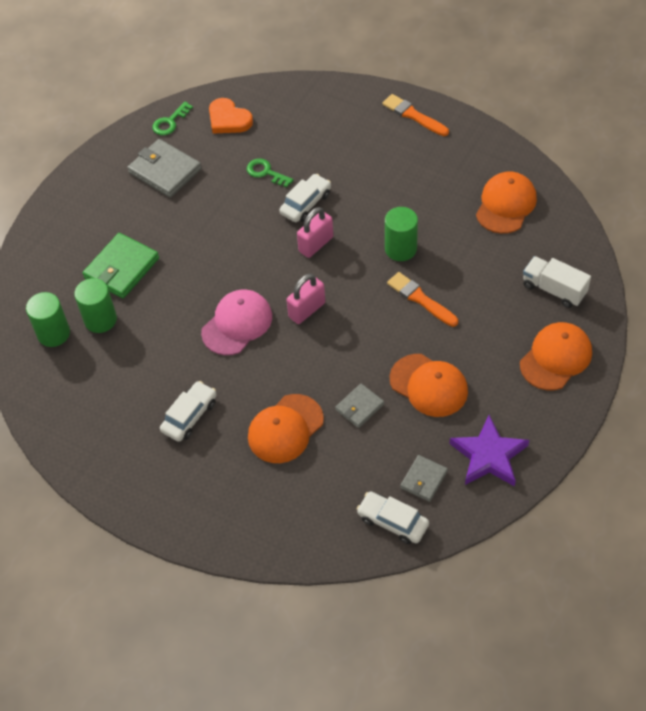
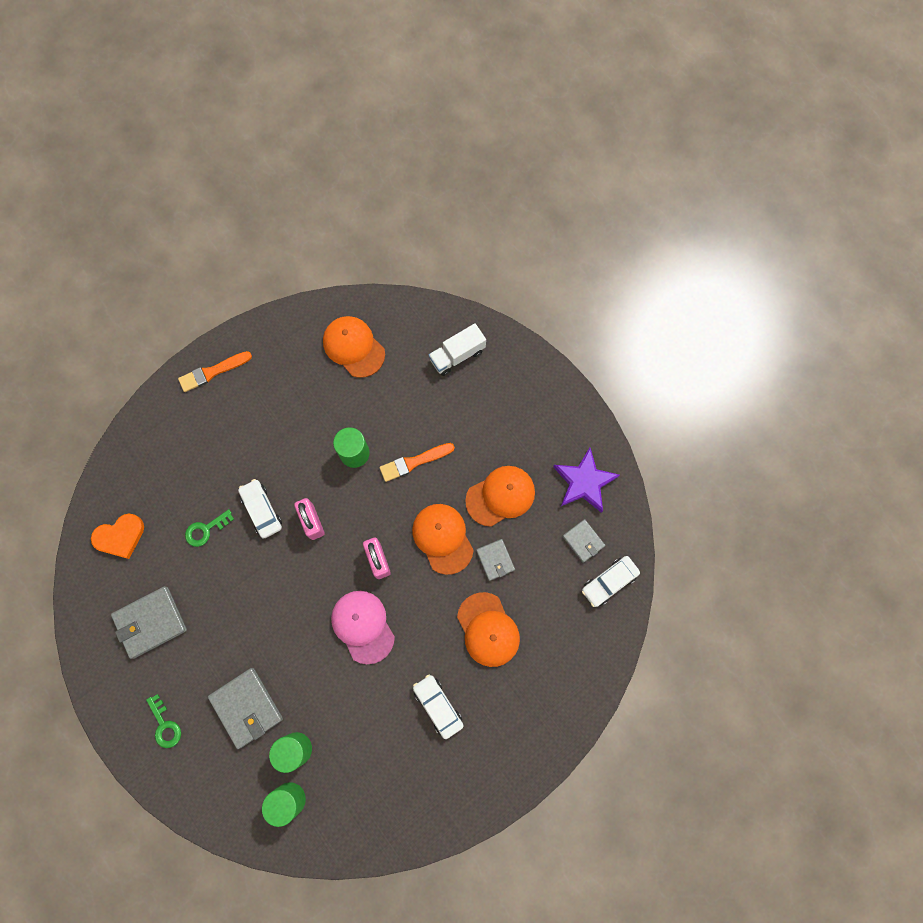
camera: 70 degrees left, 20 degrees up
(122, 268) = (246, 707): green wallet -> grey wallet
(170, 122) = (91, 594): green key -> green key (165, 725)
(556, 358) = (521, 388): orange cap -> orange cap (442, 538)

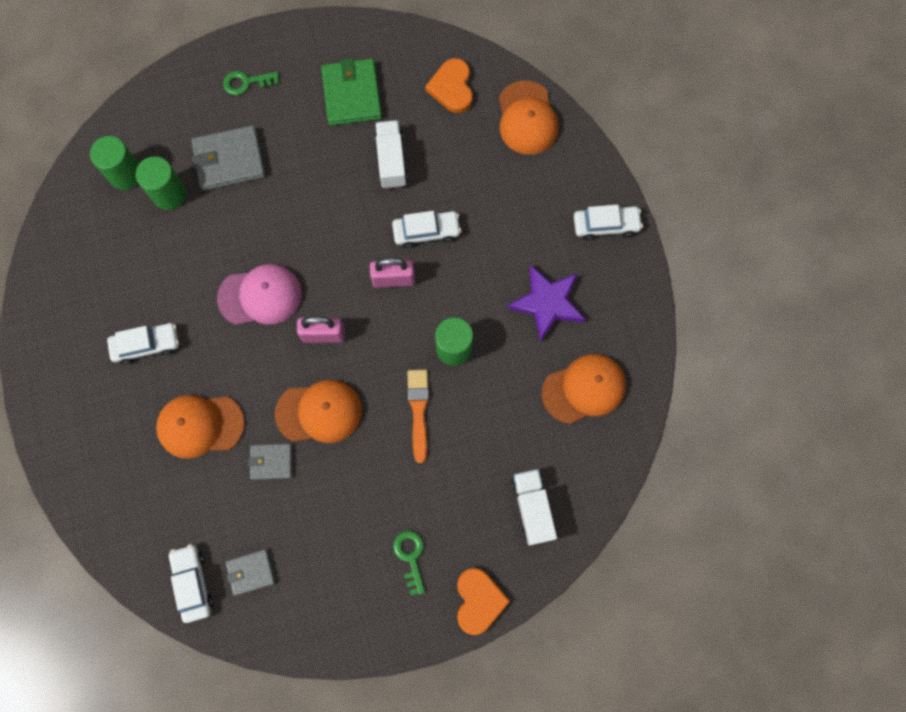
camera: 110 degrees right, 0 degrees up
(150, 622) = (352, 94): grey wallet -> green wallet
(205, 530) = (427, 170): green key -> green key (410, 556)
(205, 563) = (391, 161): none -> white truck
(212, 372) = (606, 225): orange brush -> white car
(500, 496) = (341, 495): orange cap -> orange cap (527, 118)
(537, 370) = (478, 601): none -> orange heart
(584, 482) = (318, 602): purple star -> purple star (547, 303)

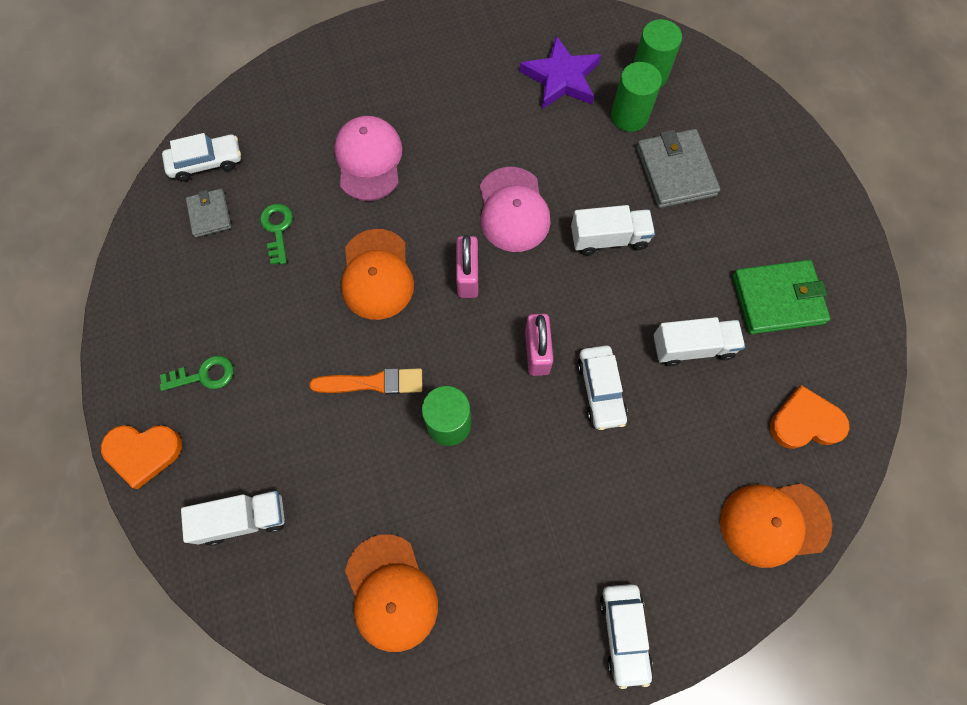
camera: 90 degrees right, 5 degrees down
(146, 345) = (457, 107): white car -> none
(200, 425) = (369, 160): orange cap -> pink cap
(246, 82) = (776, 183): green key -> green key (277, 229)
(271, 462) = (325, 229): grey wallet -> none
(292, 218) = (609, 238): none -> white truck
(547, 303) = (508, 545): purple star -> purple star (561, 78)

